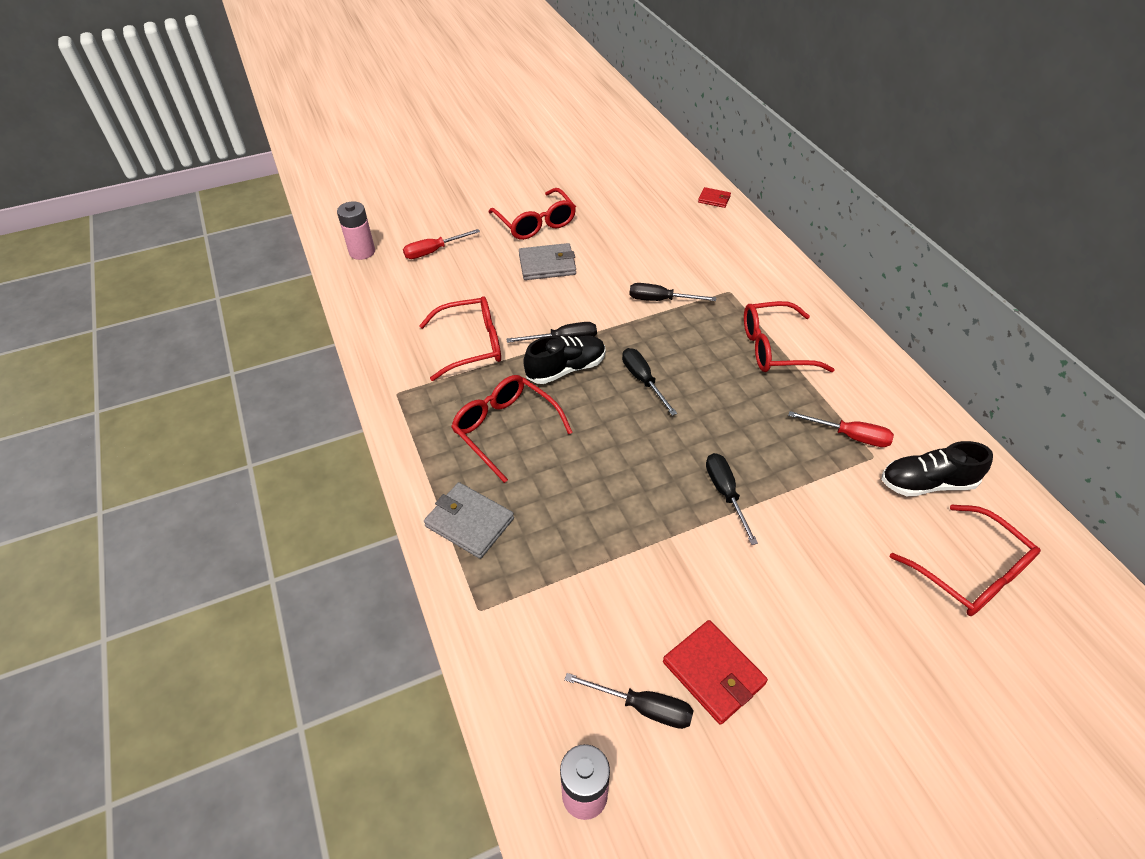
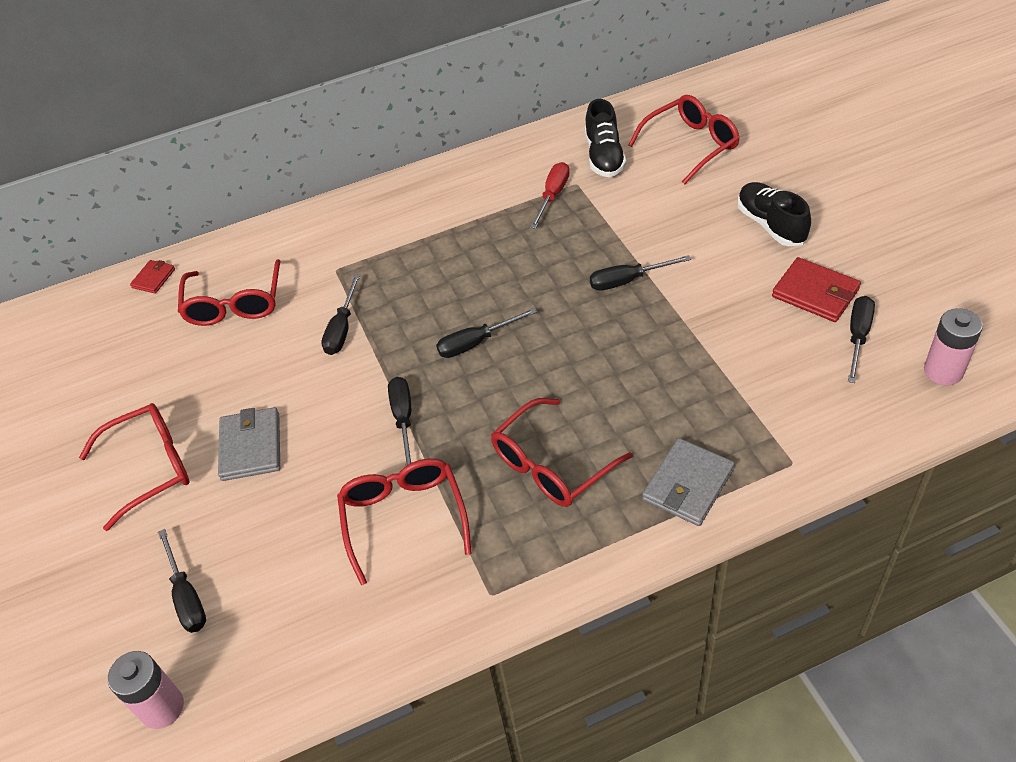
camera: 85 degrees left, 0 degrees up
(433, 251) = (187, 596): red screwdriver -> black screwdriver
(566, 369) = (454, 413): black shoe -> black shoe (770, 225)
(713, 673) = (815, 293): red wallet -> red wallet turned 75 degrees clockwise
(774, 348) = (432, 239): red glasses -> red glasses (234, 304)

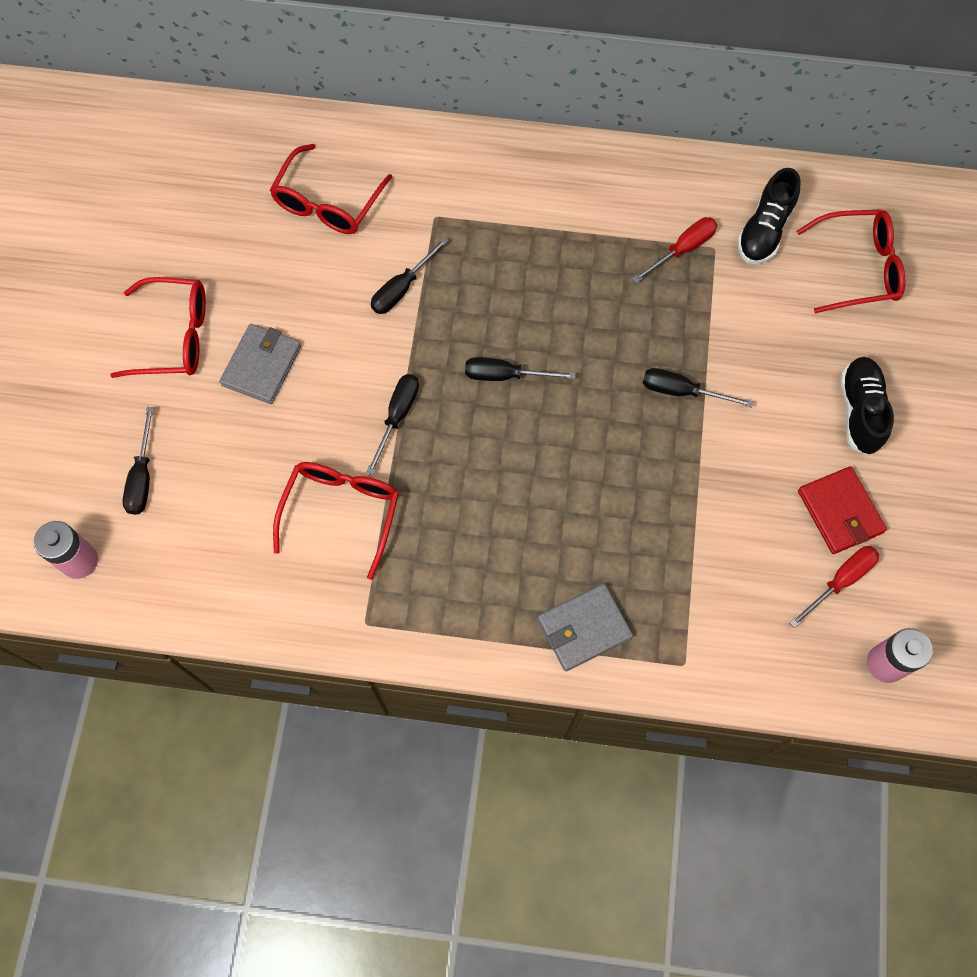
camera: 25 degrees right, 20 degrees up
(154, 278) = (275, 129): red wallet -> none
(551, 465) = (487, 539): red glasses -> none
(858, 336) = (840, 581): black screwdriver -> red screwdriver

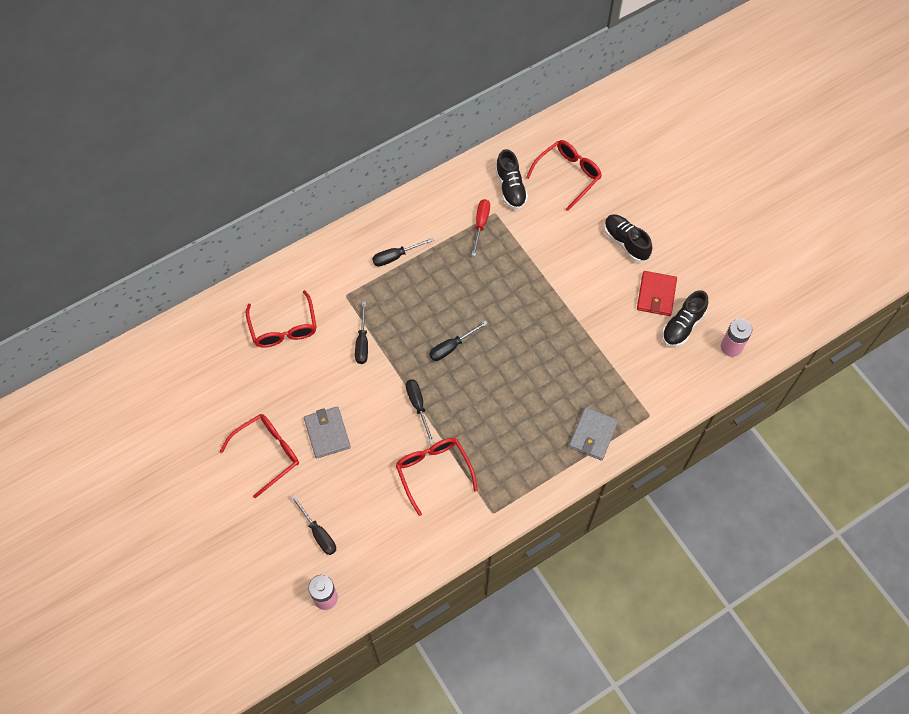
camera: 40 degrees left, 5 degrees down
(682, 391) = (540, 292): black screwdriver -> black screwdriver (396, 256)
(840, 512) = (656, 295): red wallet -> red wallet turned 75 degrees clockwise
(840, 581) = (682, 326): red screwdriver -> black shoe

